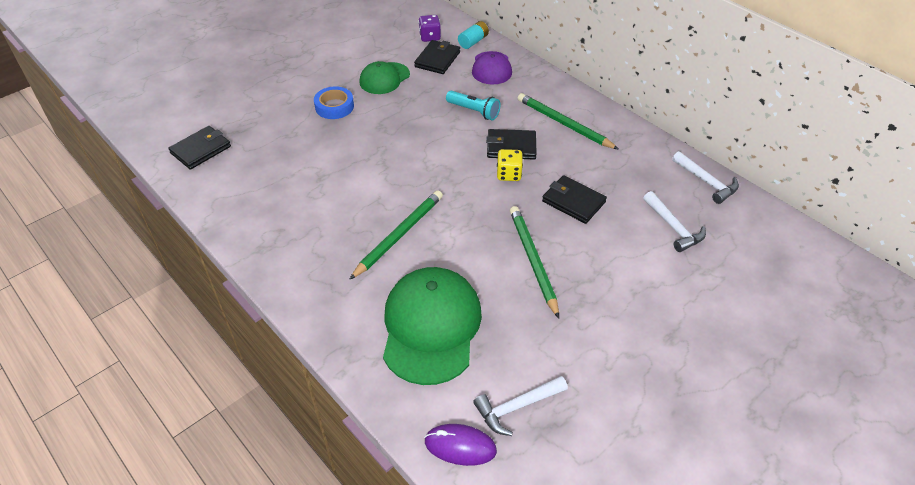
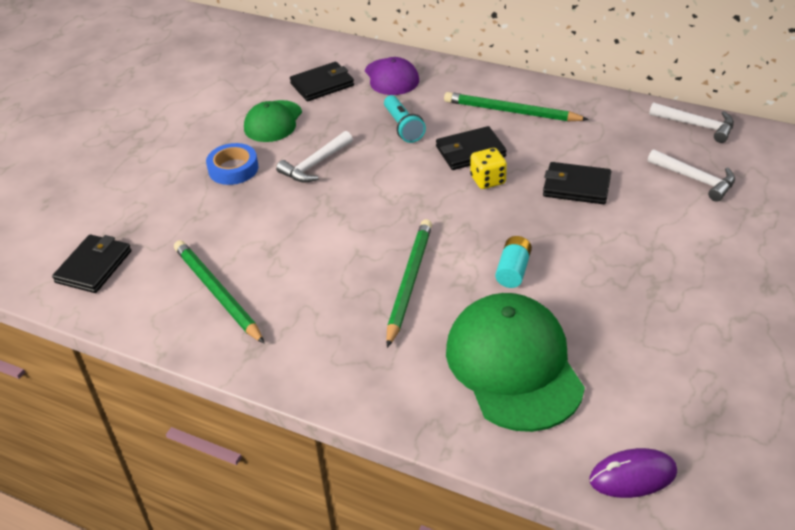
camera: 20 degrees left, 5 degrees down
(430, 37) = (296, 63): purple dice -> none
(437, 59) = (322, 84): black wallet -> black wallet turned 60 degrees clockwise
(473, 41) = (351, 55): turquoise battery -> turquoise battery (513, 270)
(474, 111) = (403, 127): turquoise flashlight -> turquoise flashlight turned 60 degrees clockwise
(517, 407) = (663, 412): white hammer -> white hammer (315, 164)
(533, 261) = (576, 259): green pencil -> green pencil (218, 293)

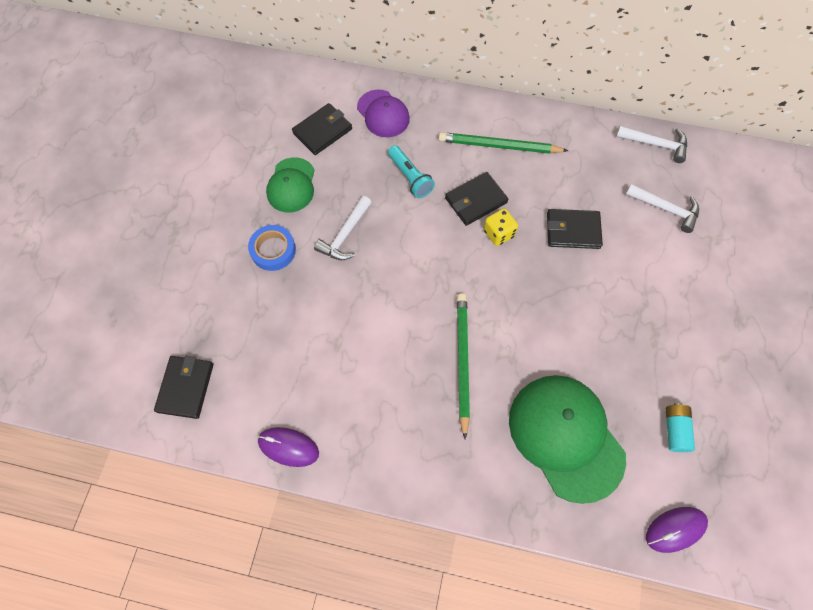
camera: 15 degrees left, 25 degrees up
(182, 330) = (288, 447): none -> purple mouse
(218, 293) = (305, 400): green pencil -> none
(513, 270) = (543, 335): turquoise battery -> turquoise battery (675, 430)

